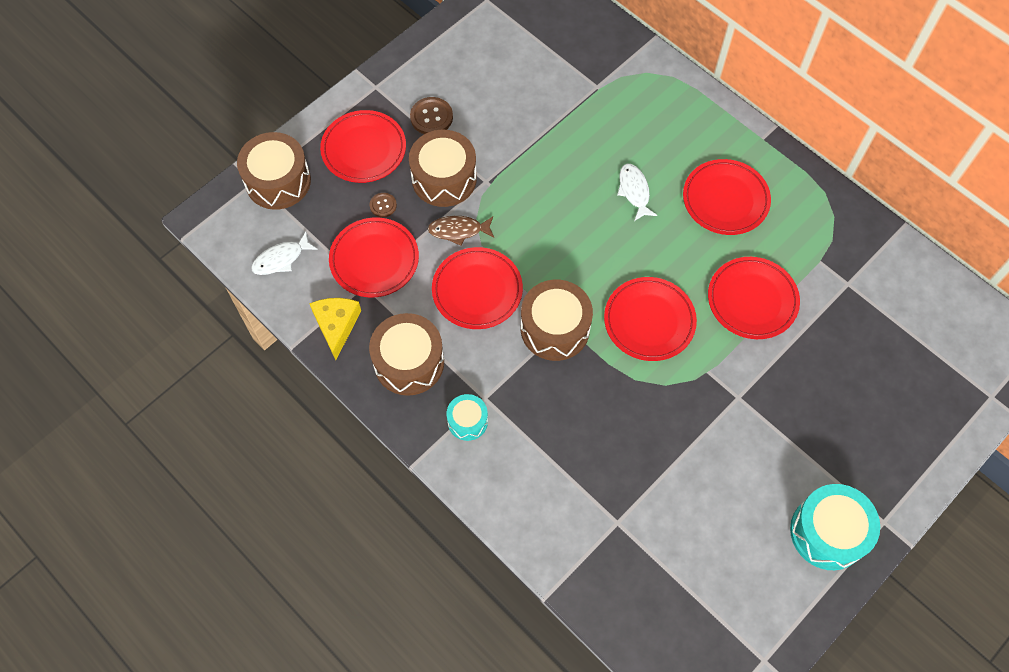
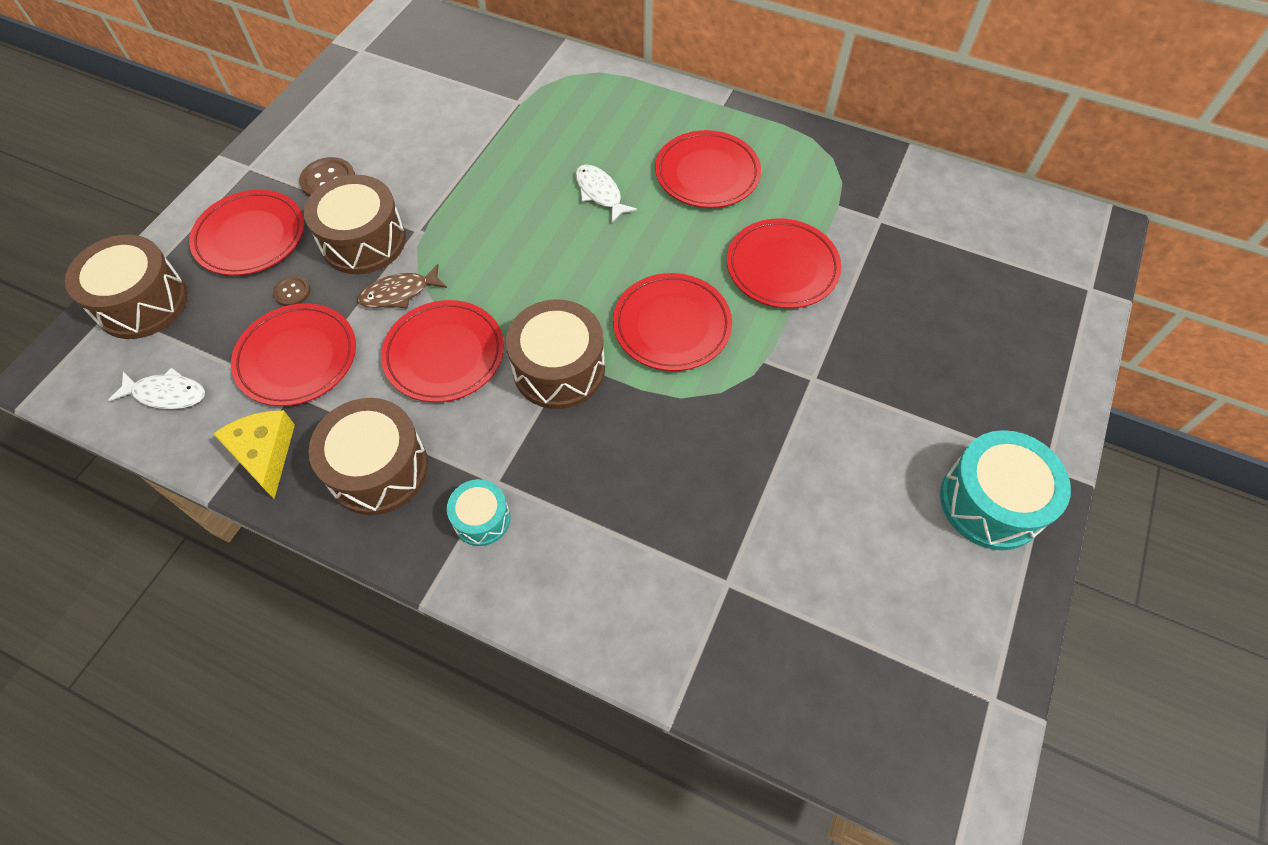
camera: 20 degrees left, 5 degrees down
(281, 259) = (166, 394): white fish -> white fish turned 120 degrees counterclockwise

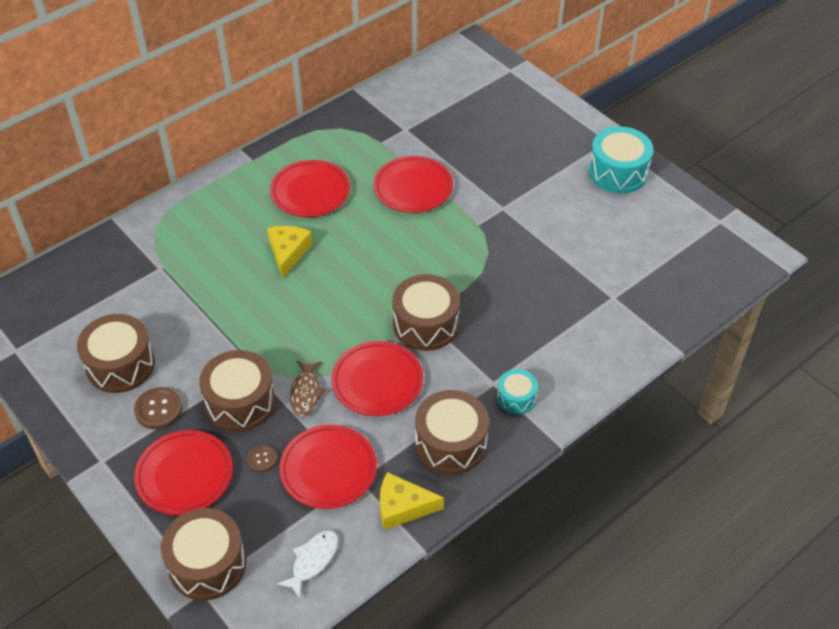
camera: 65 degrees left, 10 degrees down
(374, 128) = (120, 365): none -> brown drum
(600, 193) = (288, 253): white fish -> yellow cheese
(672, 325) = (425, 256): red plate -> none

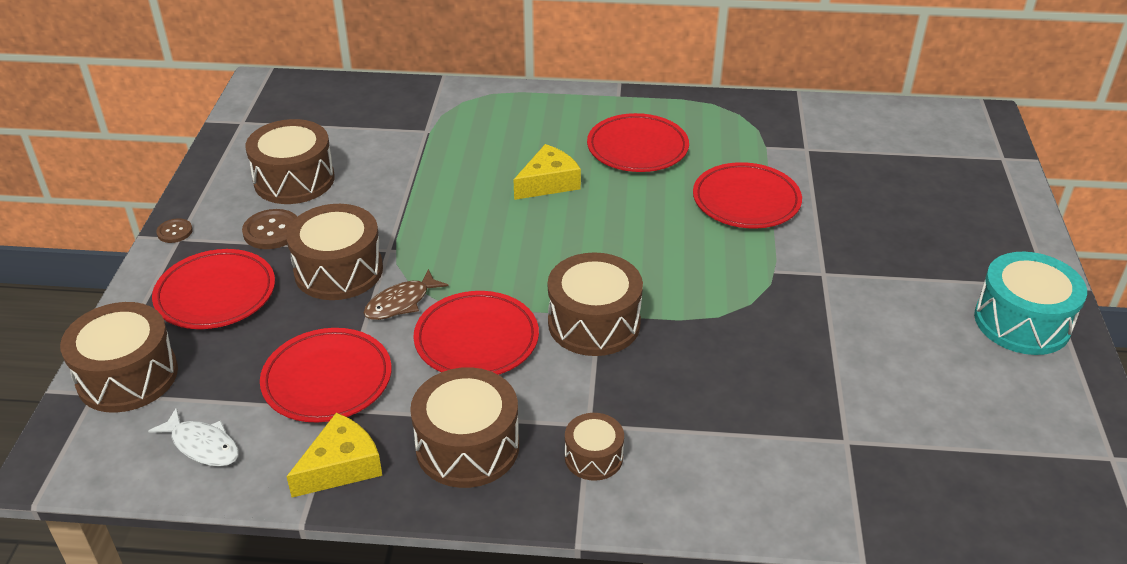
camera: 45 degrees right, 10 degrees down
(262, 459) = (289, 328): brown button -> brown button (175, 232)
(312, 561) = (202, 445): white fish -> white fish turned 45 degrees clockwise
(402, 507) = (341, 466): yellow cheese -> yellow cheese turned 90 degrees clockwise
(516, 398) = (593, 457): turquoise drum -> brown drum

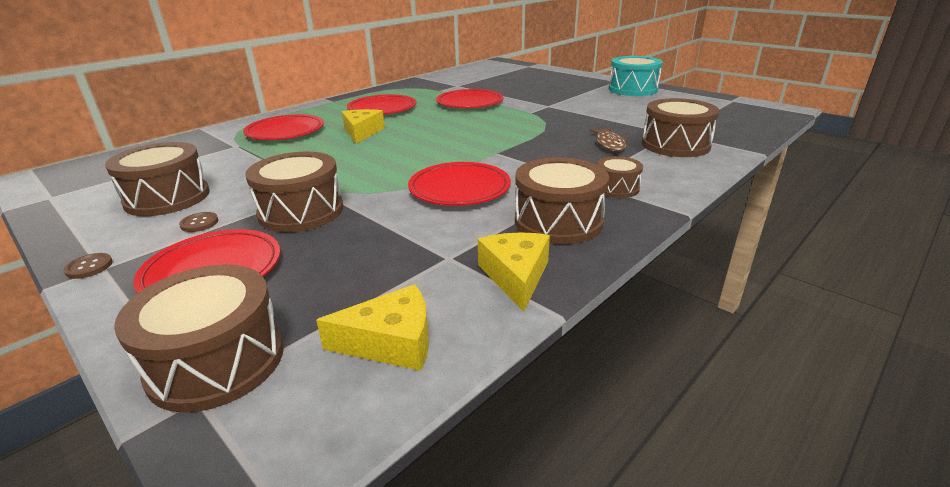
camera: 50 degrees left, 10 degrees down
(202, 445) = (391, 342): white fish -> yellow cheese
(272, 231) = (199, 223): brown button -> brown button, size x0.61
(327, 380) = (409, 252): red plate -> red plate (285, 132)
(401, 303) = (379, 201): brown fish -> brown fish (609, 144)
(594, 323) = (501, 156): brown drum -> brown drum (675, 145)

